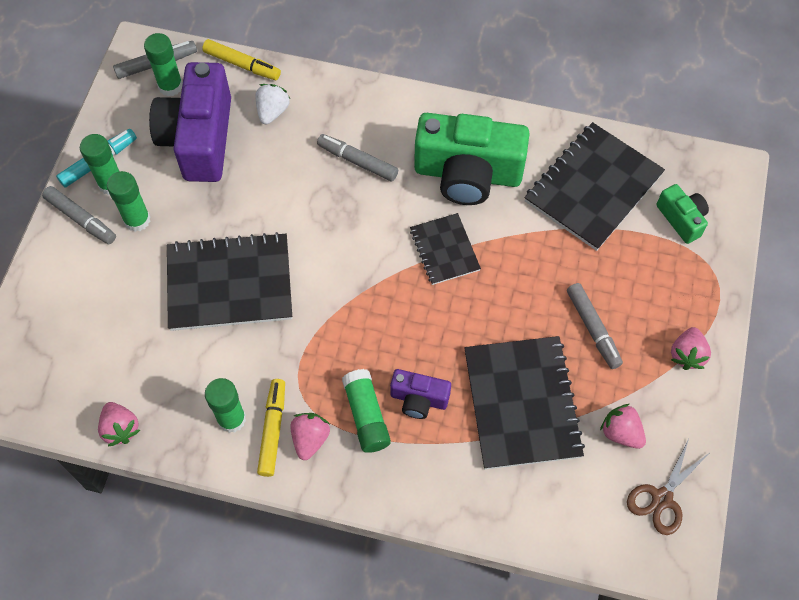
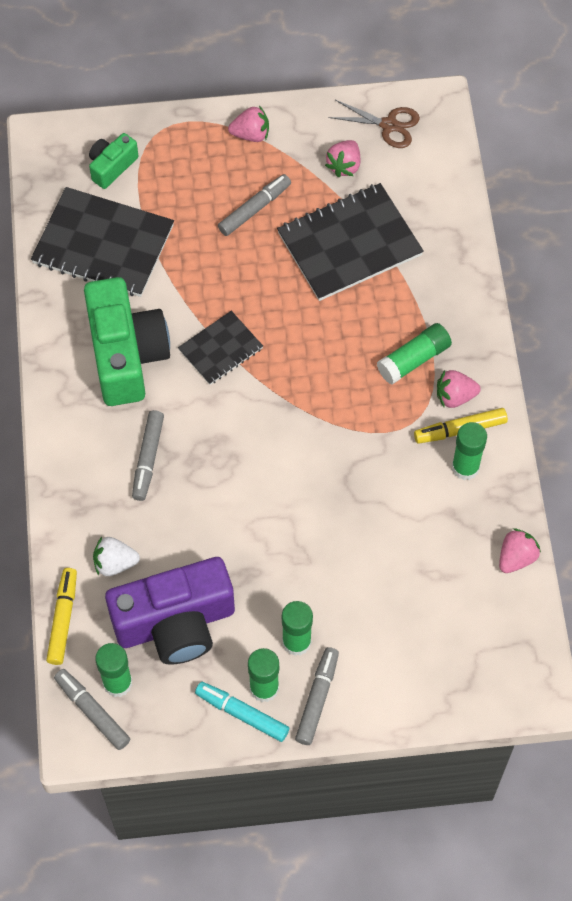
camera: 110 degrees left, 0 degrees up
(229, 284) = (332, 524): black notebook -> none
(419, 399) = (380, 323): purple camera -> none

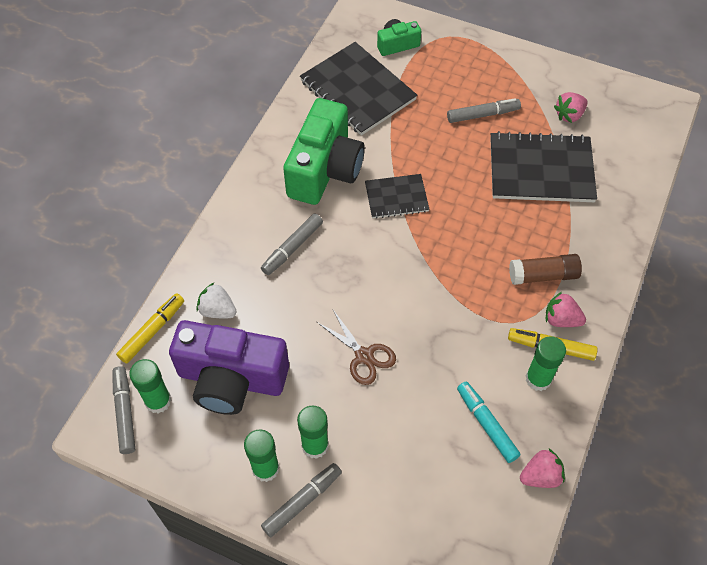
camera: 30 degrees right, 5 degrees down
(242, 714) = (235, 479): turquoise marker -> turquoise marker (486, 424)
(251, 134) = (511, 66): pink strawberry -> none
(389, 125) = (621, 103): brown scissors -> brown scissors (364, 356)
(414, 359) = (543, 275): green glue stick -> brown glue stick

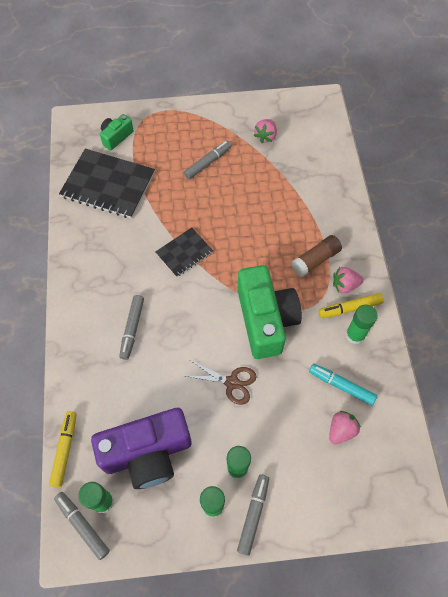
camera: 30 degrees left, 5 degrees up
(217, 310) = (105, 406): white strawberry -> none
(325, 169) = (120, 257): green camera -> green camera (265, 320)
(540, 476) = (395, 402): pink strawberry -> pink strawberry (341, 430)
(541, 170) = (270, 185): black notebook -> none

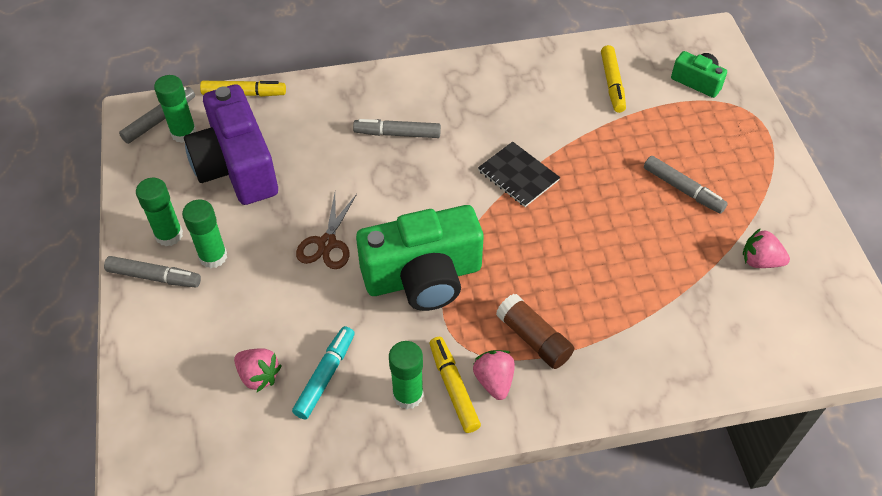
camera: 85 degrees right, 10 degrees down
(108, 185) = (612, 84): black notebook -> yellow marker

